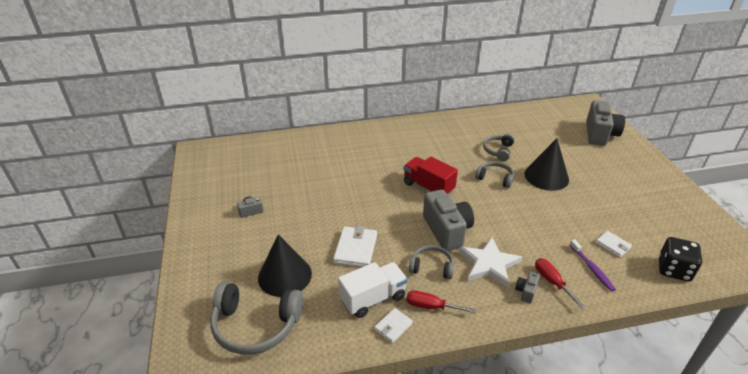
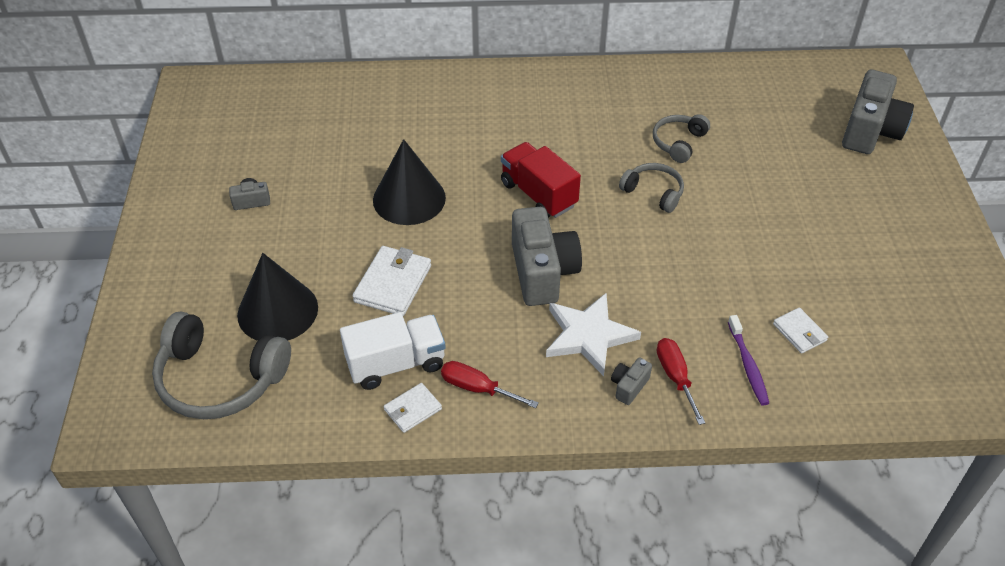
camera: 10 degrees right, 10 degrees up
(431, 267) = (498, 328): grey headphones -> none
(546, 176) = (741, 200): black cone -> black cone (409, 198)
(673, 270) = (880, 385): black dice -> none

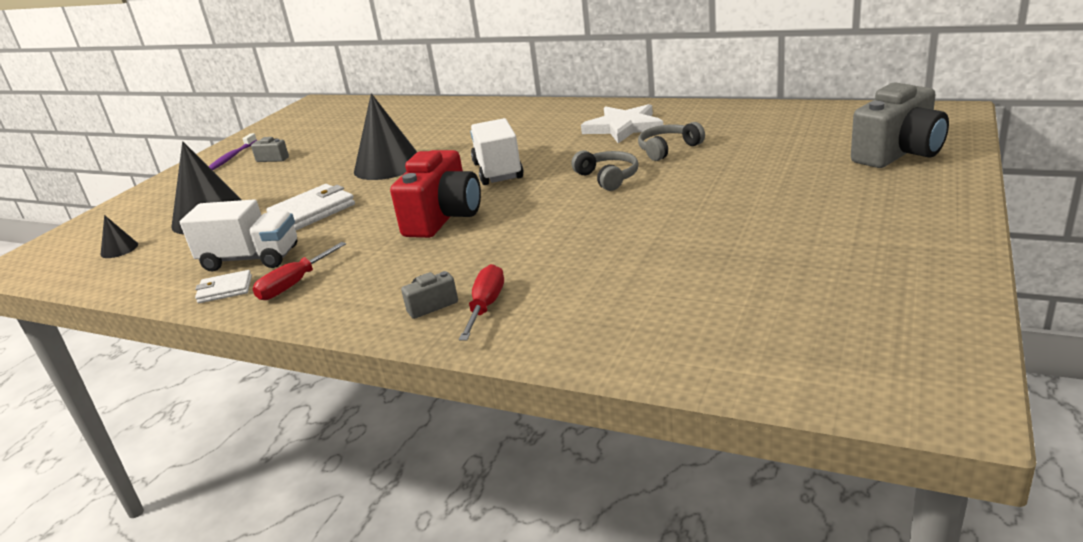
camera: 30 degrees right, 20 degrees down
(220, 379) = (119, 249): grey headphones -> black cone
(477, 388) = (294, 284): red screwdriver -> red screwdriver turned 105 degrees counterclockwise
(538, 194) = (498, 171): red truck -> white truck
(542, 272) = (443, 218): grey camera -> red camera
(588, 335) = (435, 264): white star -> white star (623, 127)
(748, 365) = (575, 309): purple toothbrush -> purple toothbrush (231, 157)
(799, 332) = (664, 292): white wallet -> none

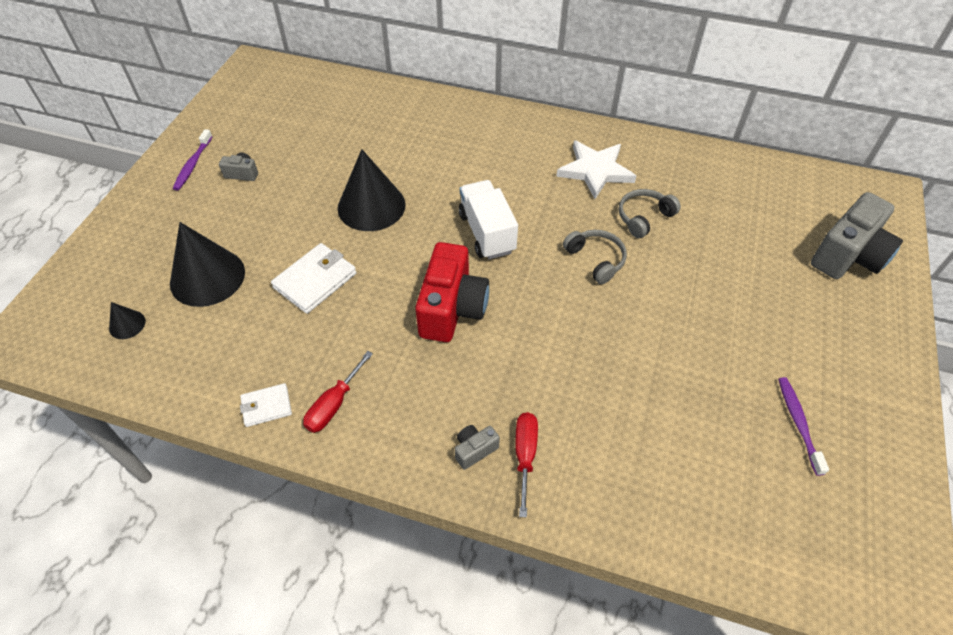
camera: 10 degrees left, 25 degrees up
(251, 259) = (276, 357): white truck -> none
(820, 266) = (798, 423): none -> purple toothbrush

